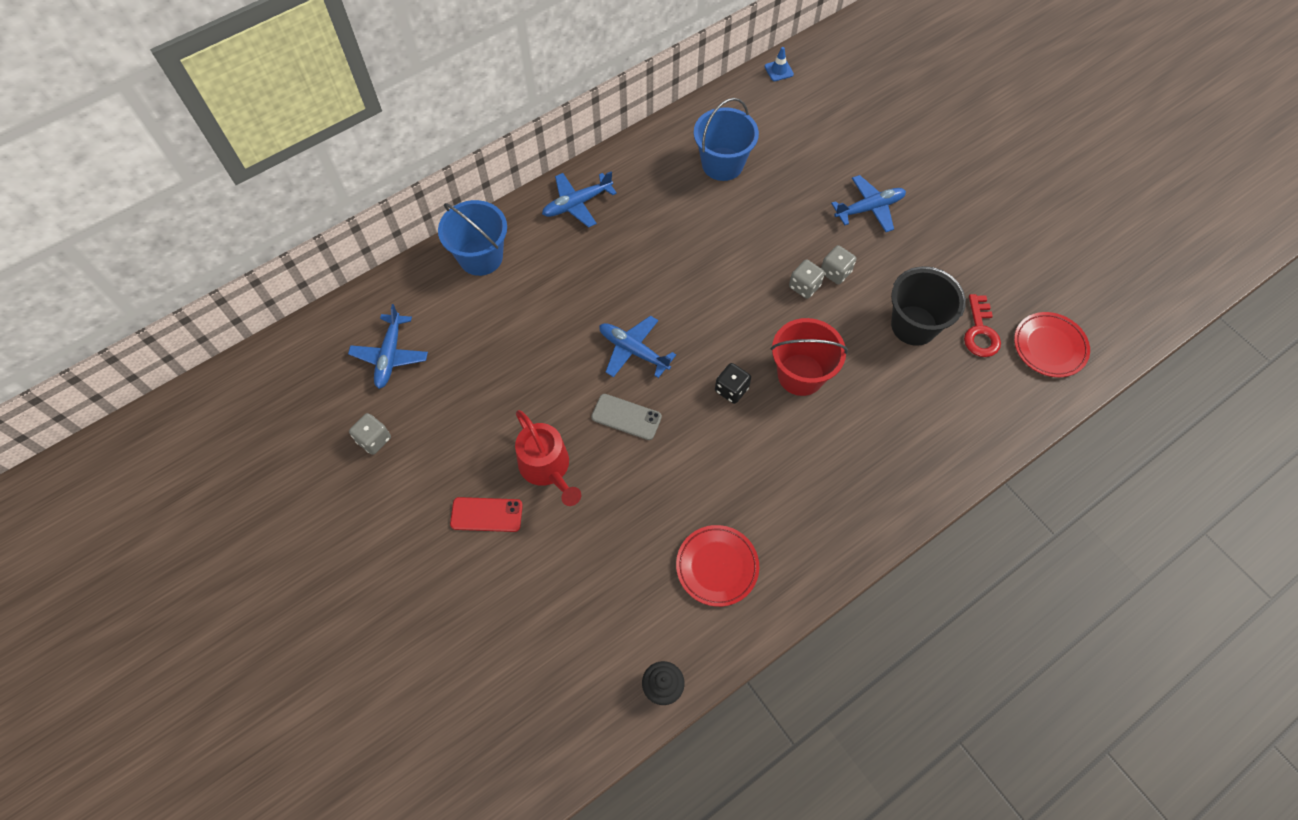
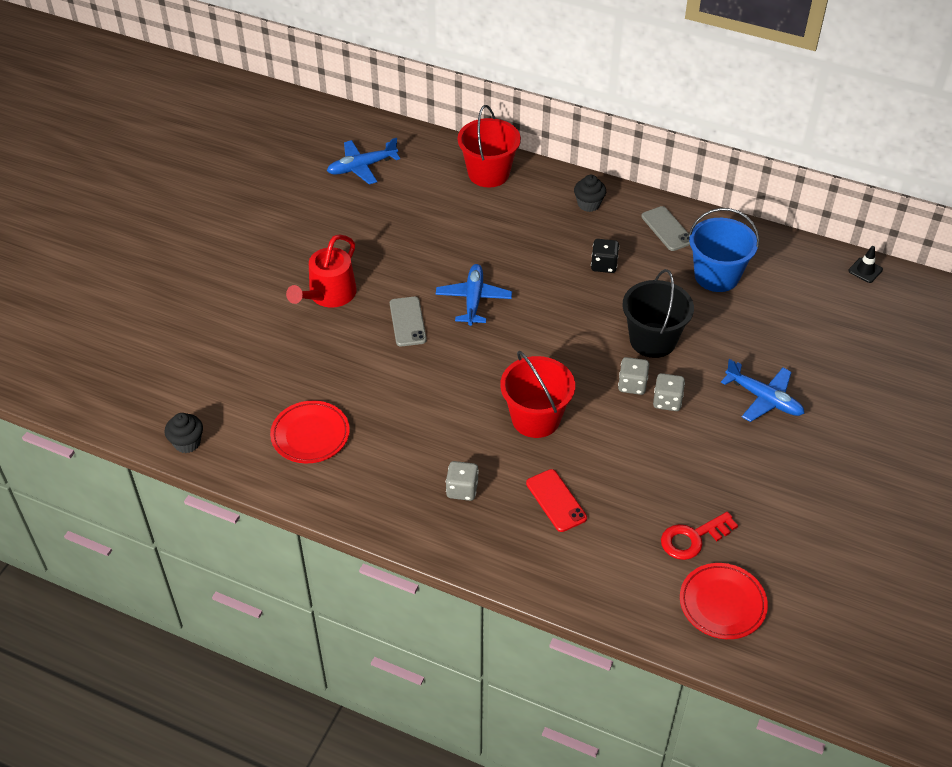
camera: 60 degrees right, 15 degrees down
(374, 439) = (286, 192): grey dice -> grey dice (462, 489)
(481, 257) = (488, 173): blue bucket -> red bucket
(486, 514) = (266, 279): red phone -> red phone (556, 500)
(577, 204) = (588, 204): blue plane -> black cupcake
(646, 166) = (667, 229): none -> grey phone
(731, 389) = (484, 377): black dice -> black dice (604, 265)
(779, 70) = (865, 270): blue traffic cone -> black traffic cone
(914, 325) = (656, 482): black bucket -> black bucket (652, 340)

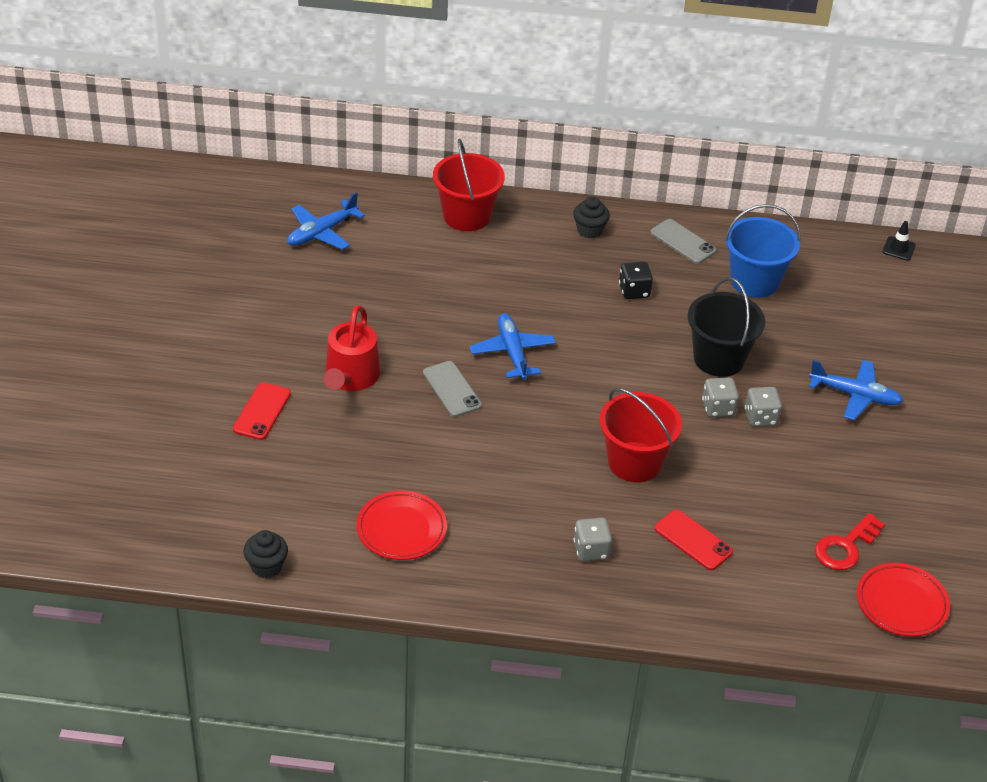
camera: 20 degrees left, 5 degrees down
(244, 310) = (262, 411): none -> red phone

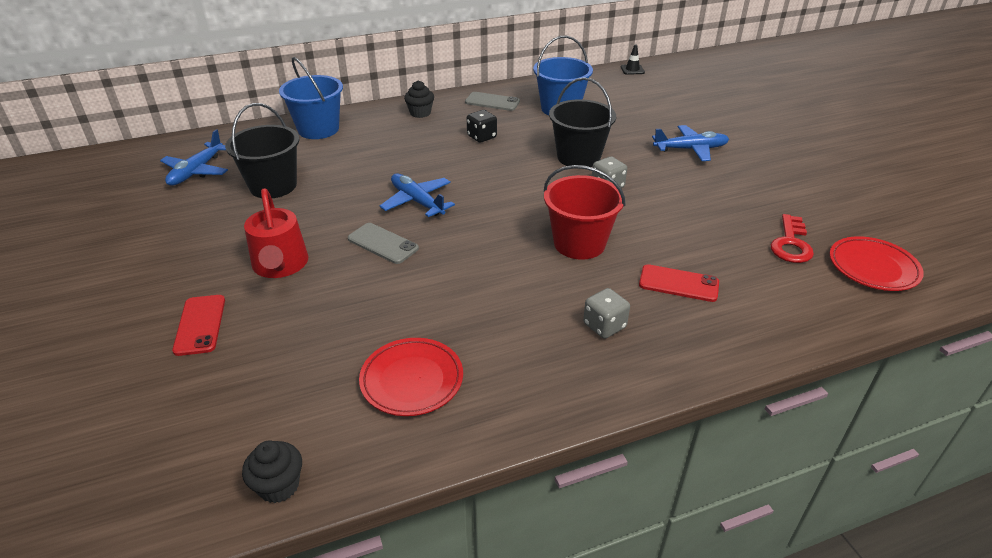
camera: 25 degrees left, 5 degrees down
(385, 279) = (273, 186): none -> black bucket
(467, 216) = (318, 129): red bucket -> blue bucket
(760, 417) = (642, 182): grey dice -> none

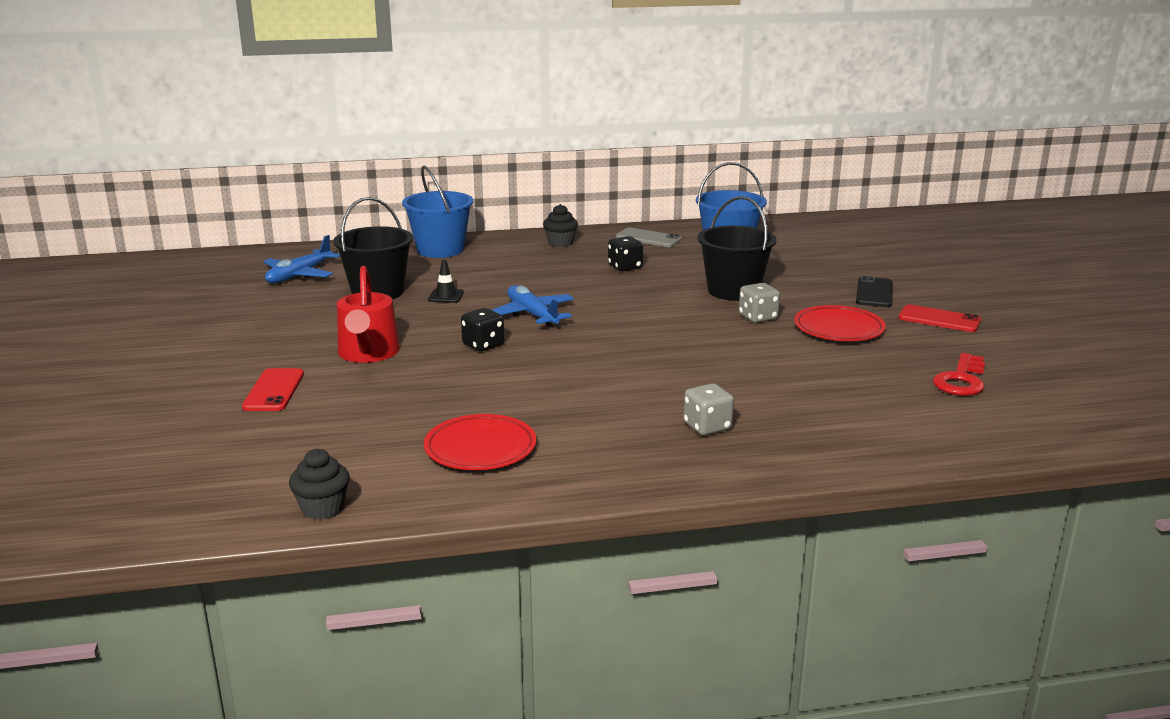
camera: 10 degrees right, 15 degrees down
(383, 243) = (483, 345): grey phone -> black dice
(579, 243) = (705, 361): red bucket -> none
(632, 70) = (832, 219): black traffic cone -> black traffic cone (446, 296)
(678, 283) = (808, 401): red phone -> red phone (939, 319)
(690, 149) = (874, 293): blue plane -> black phone
(873, 267) = (1054, 407): red plate -> red plate (838, 329)

